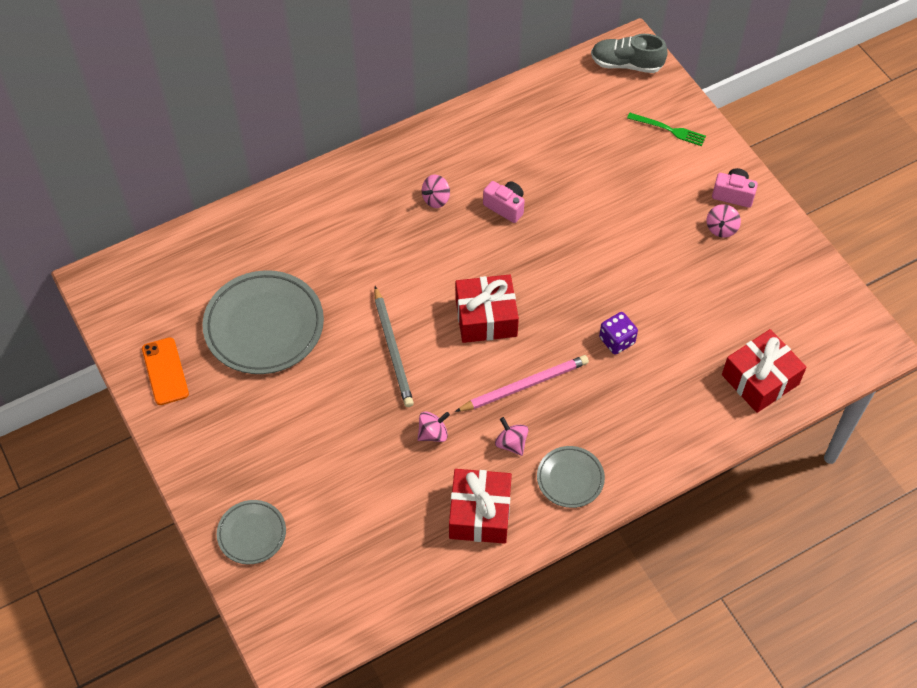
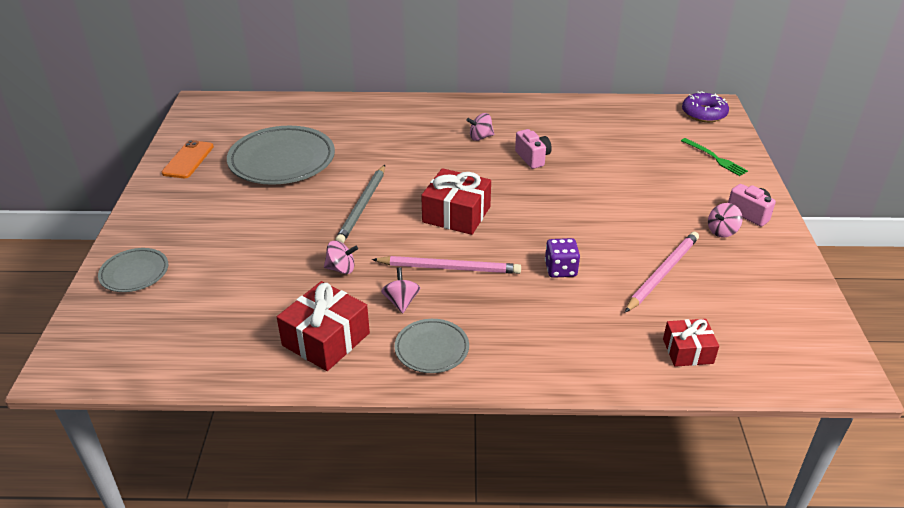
camera: 30 degrees right, 20 degrees down
(626, 64) = (704, 113): grey shoe -> purple donut
(699, 304) = (662, 273): none -> pink pencil
(760, 379) = (688, 351): red gift -> red gift, size x0.62

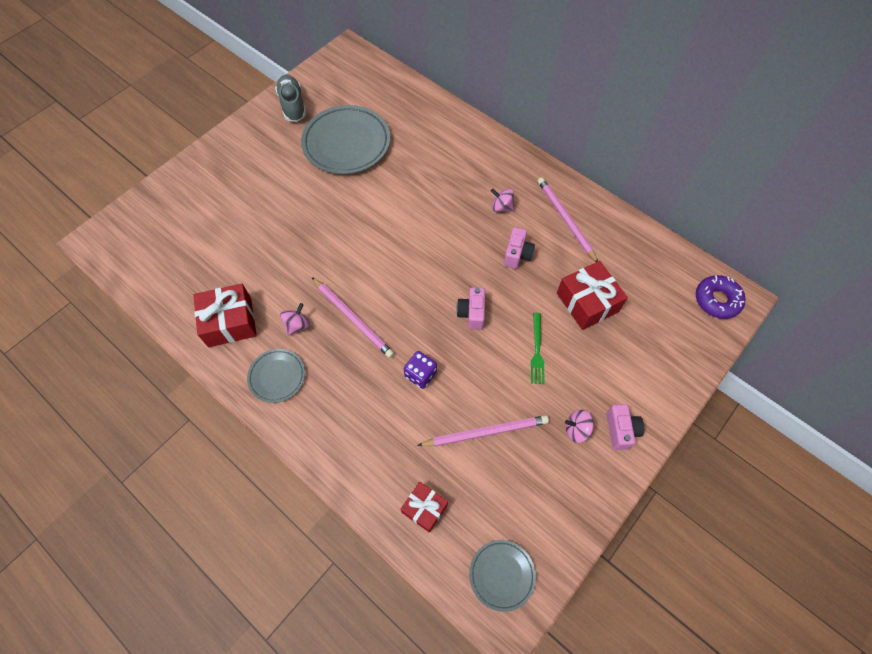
camera: 40 degrees right, 25 degrees up
(134, 273) = (182, 191): grey plate -> grey plate (502, 575)
(188, 160) = (292, 105): orange phone -> grey shoe
(341, 269) = (290, 270): pink spinning top -> none
(363, 206) = (355, 222): grey pencil -> none
(456, 214) = (406, 273): red gift -> red gift (587, 302)
(541, 122) = (566, 220): none -> pink pencil
(547, 209) = (472, 313): none -> pink camera
(715, 158) = (664, 355): green fork -> green fork (537, 351)

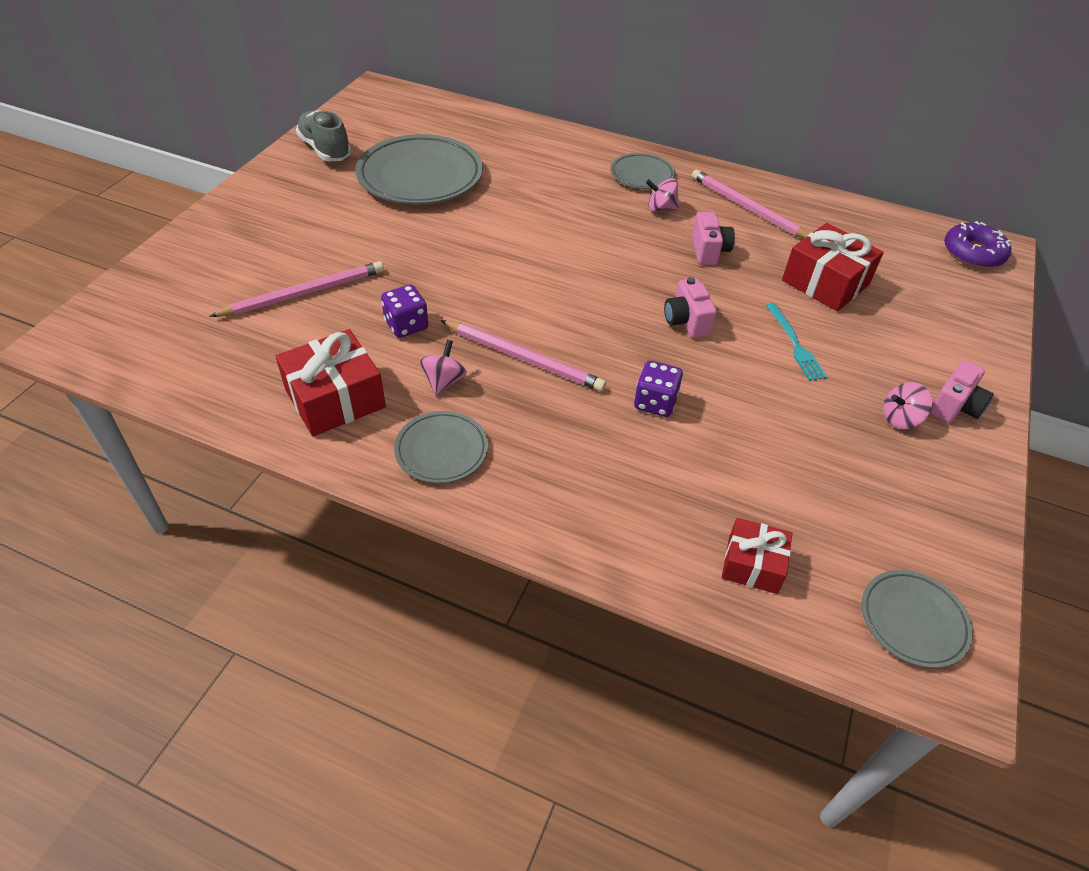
camera: 20 degrees left, 15 degrees down
(291, 274) = (406, 325): none -> purple dice
(485, 432) = (783, 449): pink pencil -> pink pencil (303, 293)
(502, 172) = (642, 175): none -> grey plate
(537, 351) = (795, 344): green fork -> turquoise fork
(620, 430) = (954, 407): pink camera -> pink camera turned 60 degrees clockwise

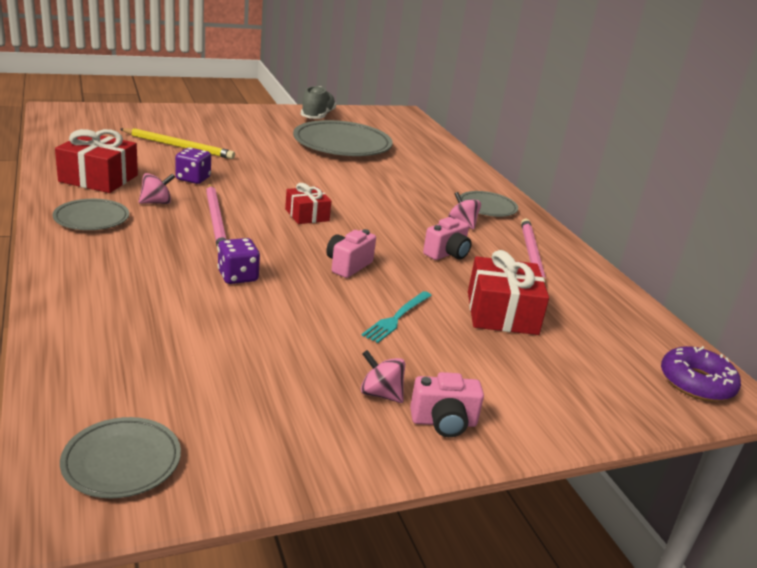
camera: 45 degrees right, 20 degrees down
(303, 293) = (178, 146): pink pencil -> yellow pencil
(752, 564) = (107, 361): red gift -> red gift (307, 215)

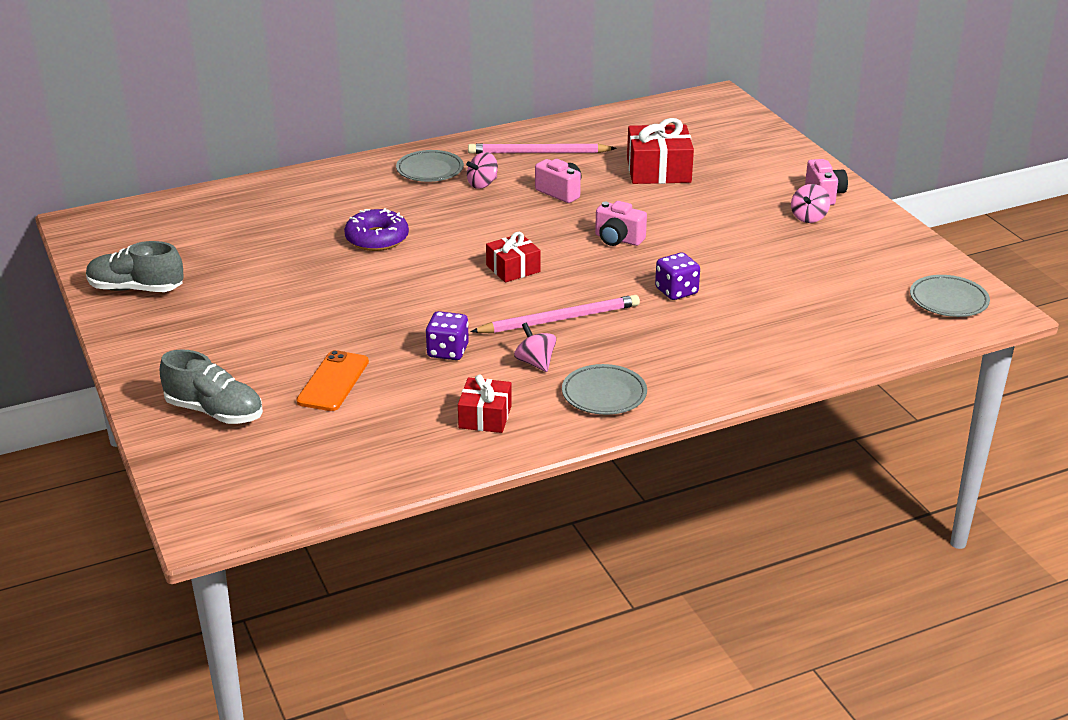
camera: 90 degrees left, 5 degrees up
(98, 178) = (485, 417): red gift -> red gift, size x0.62
(167, 120) = (214, 412): none -> grey shoe
(178, 146) = (333, 381): yellow pencil -> orange phone
(342, 145) = (262, 262): grey plate -> none
(397, 318) = (698, 214): turquoise fork -> none
(696, 383) = (710, 107): purple donut -> purple donut (377, 238)

